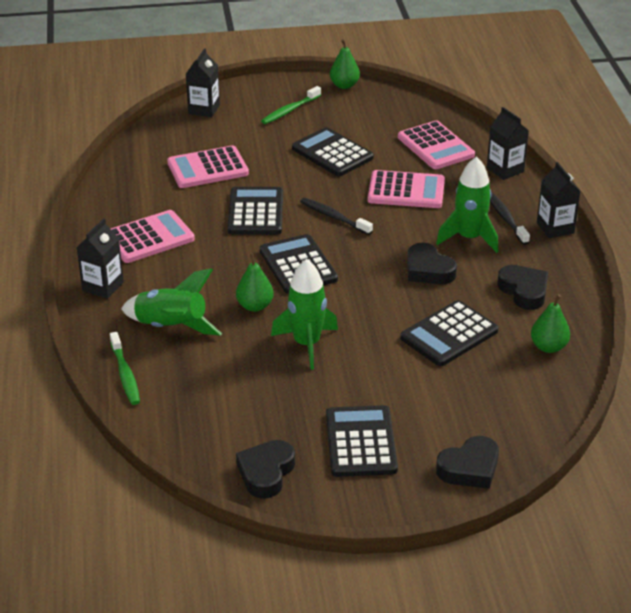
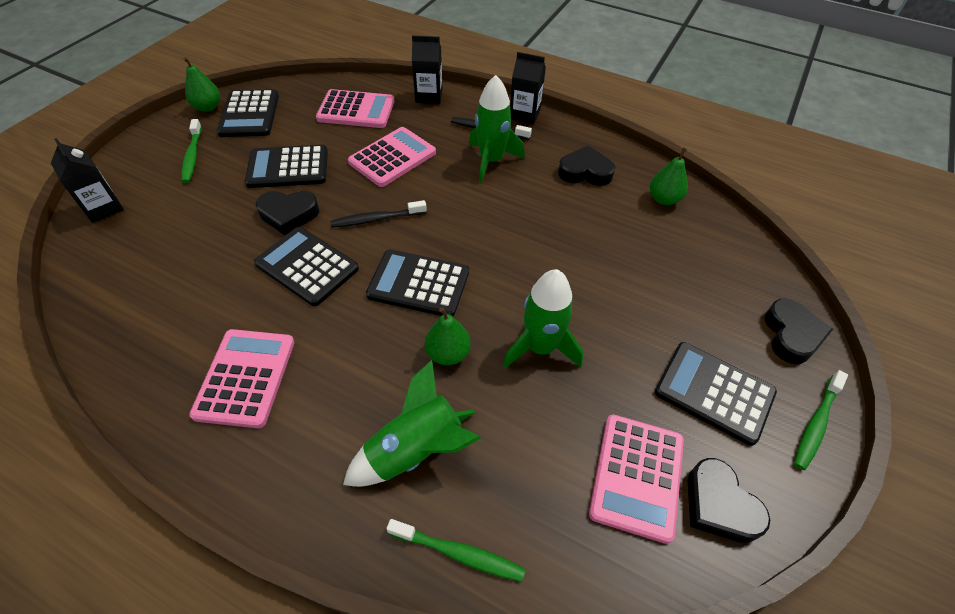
camera: 55 degrees left, 15 degrees up
(103, 286) = (279, 478): black carton -> none
(207, 168) = (196, 260): pink calculator -> pink calculator (637, 476)
(389, 504) = (816, 424): none -> green toothbrush
(428, 270) = (509, 206): black heart -> black heart (289, 214)
(449, 334) = (604, 244): black calculator -> black calculator (249, 114)

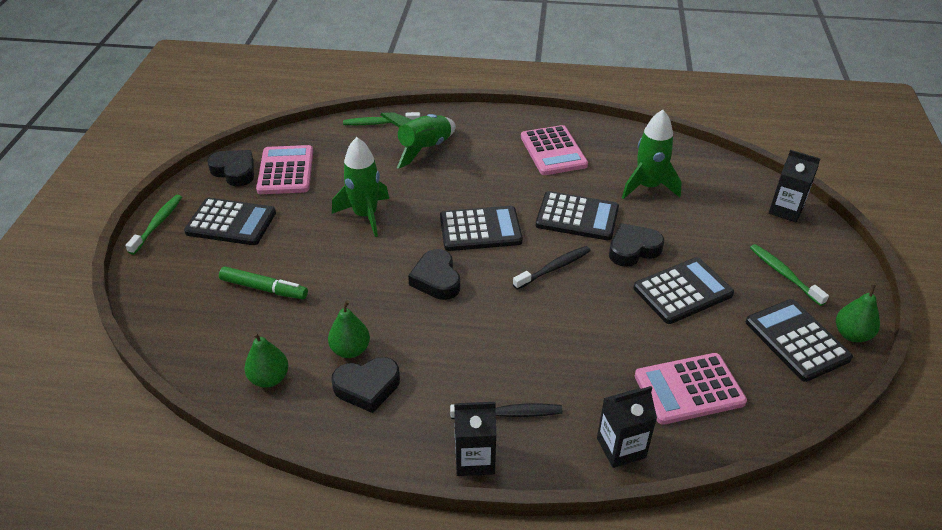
camera: 160 degrees right, 10 degrees down
(392, 157) = (591, 336): pink calculator -> none
(448, 353) = (431, 195): green pear -> green pear (350, 350)
(491, 161) = (481, 367): green rocket -> green rocket (648, 187)
(669, 284) = (264, 288): none -> green marker
(791, 335) = (158, 276): black heart -> black heart (436, 279)

